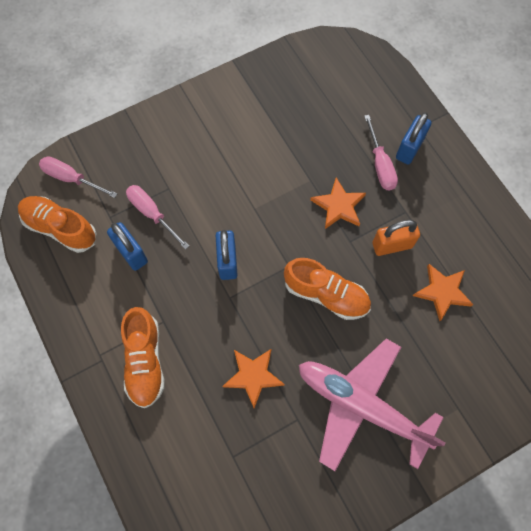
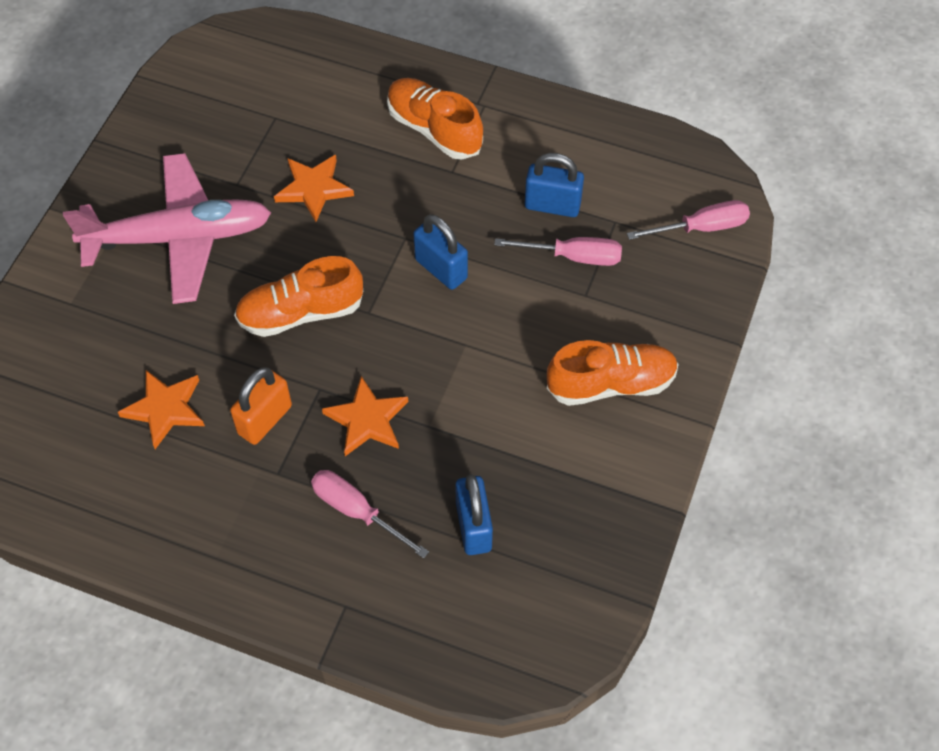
camera: 140 degrees right, 10 degrees down
(60, 228) = (652, 175): orange shoe -> orange shoe (611, 383)
(409, 148) = (335, 563): blue padlock -> blue padlock (473, 527)

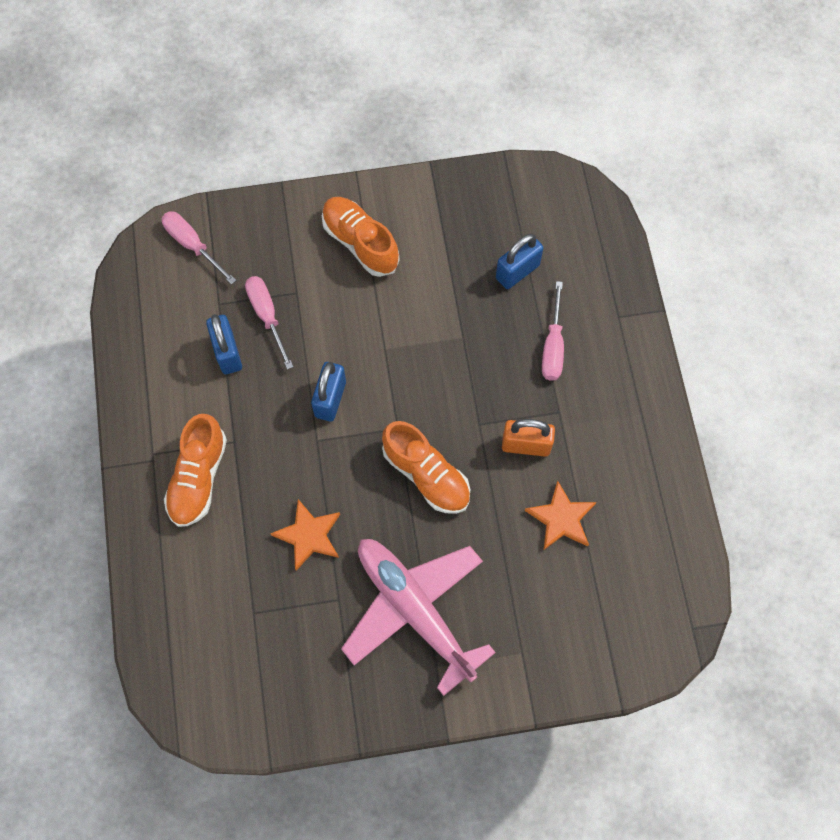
camera: 120 degrees left, 10 degrees up
(367, 419) = (483, 378): orange star -> none

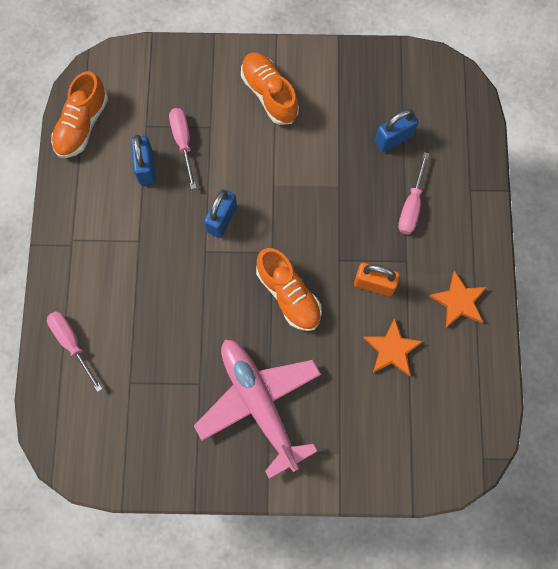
camera: 10 degrees right, 5 degrees up
(192, 245) = (133, 74): pink screwdriver -> pink screwdriver (72, 343)
(198, 478) = (105, 266): orange shoe -> orange shoe (82, 125)
(308, 535) = (185, 328): orange star -> orange star (458, 301)

